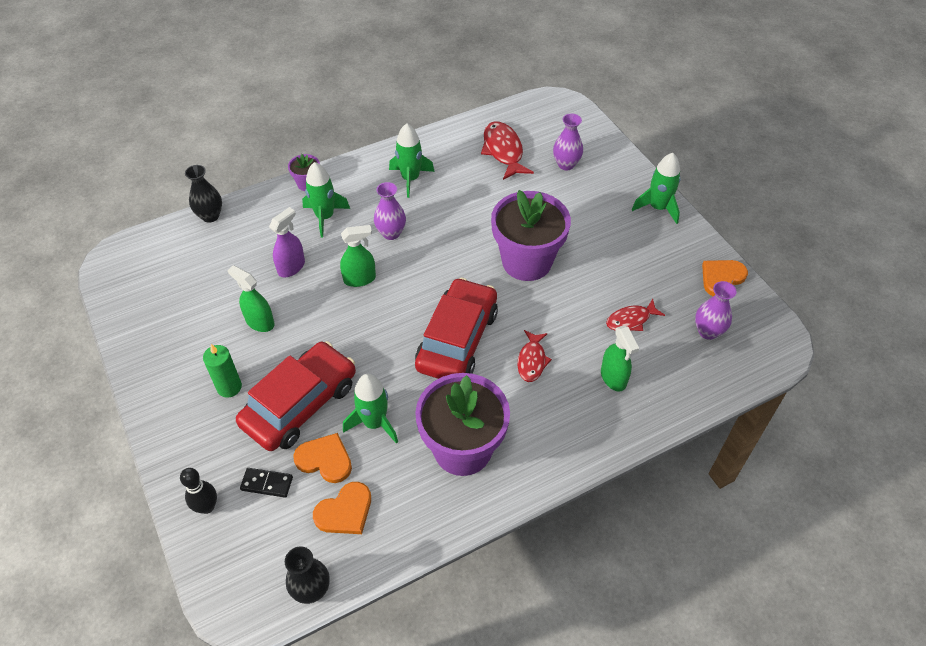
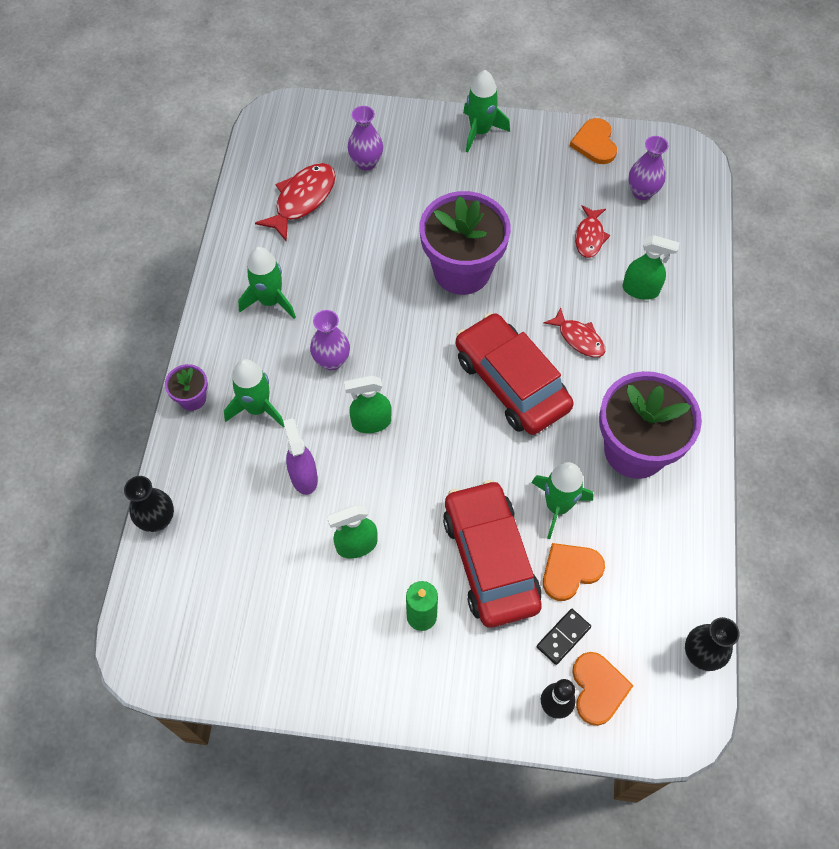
camera: 55 degrees left, 10 degrees up
(345, 511) = (637, 583): orange heart -> orange heart (598, 689)
(360, 279) = (371, 422): green spray bottle -> green spray bottle turned 120 degrees counterclockwise
(503, 151) = (302, 200): red fish -> red fish turned 105 degrees clockwise

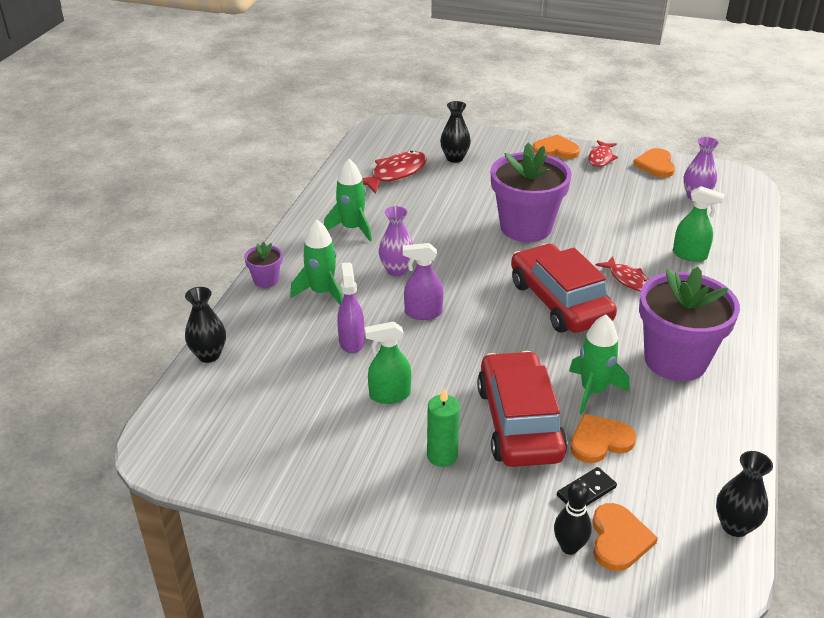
camera: 10 degrees right, 25 degrees down
(366, 162) = (454, 158): purple vase -> black vase
(371, 422) = (423, 313): green spray bottle -> purple spray bottle
(480, 131) = (556, 150): green rocket -> orange heart
(589, 237) = (645, 218): red fish -> red fish (601, 158)

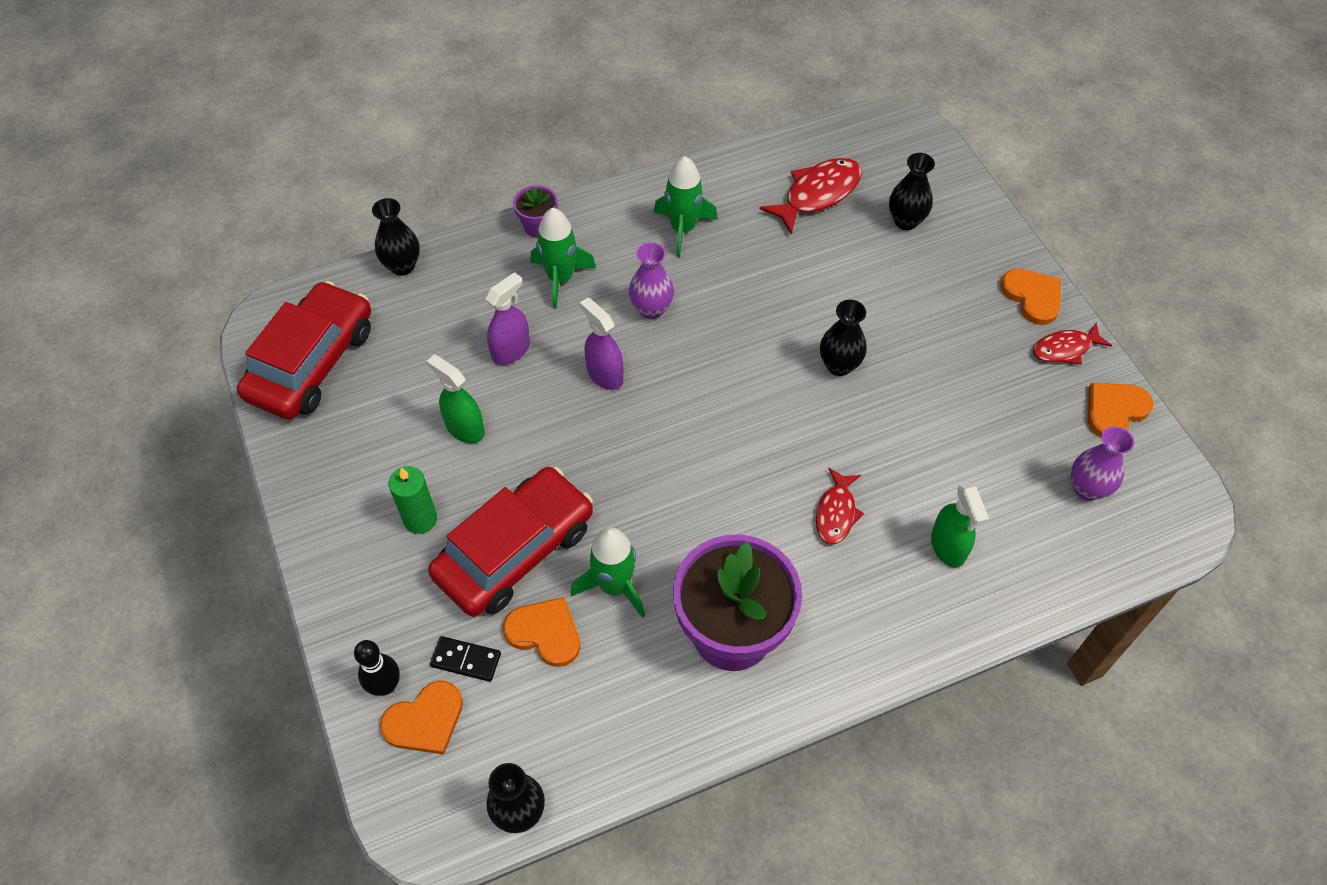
camera: 50 degrees right, 20 degrees up
(395, 174) = (817, 194): red fish -> red fish turned 45 degrees counterclockwise
(525, 227) = (839, 365): purple flower pot -> black vase
(559, 301) = (734, 474): red car -> red car (312, 362)

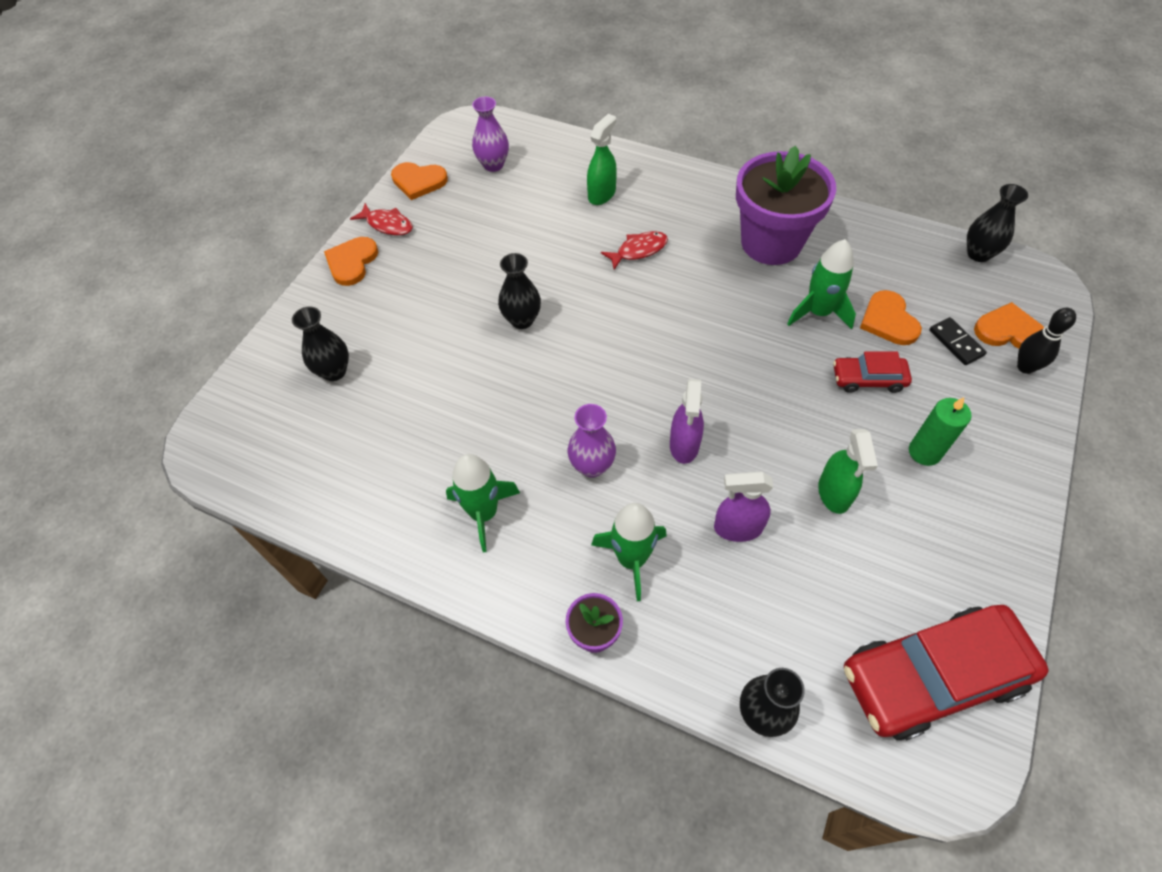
camera: 130 degrees left, 0 degrees up
(515, 551) = (868, 379): red car -> red car, size x0.49
(817, 194) = (352, 447): red fish -> none

